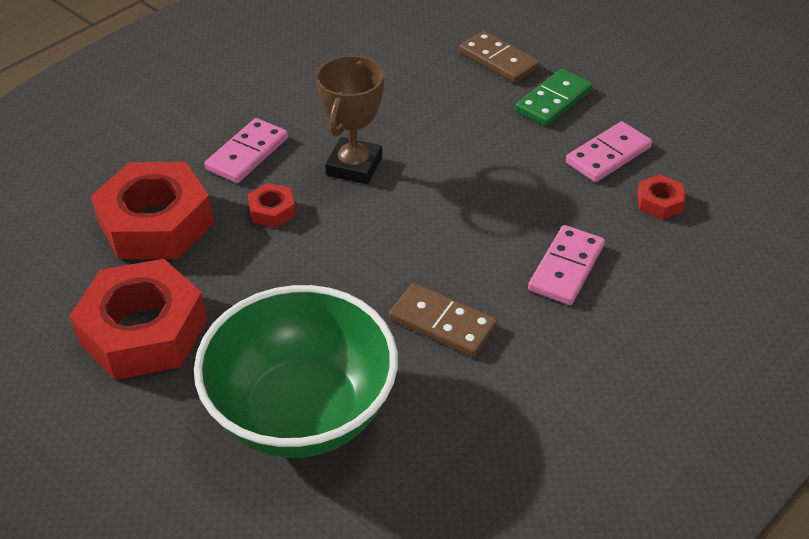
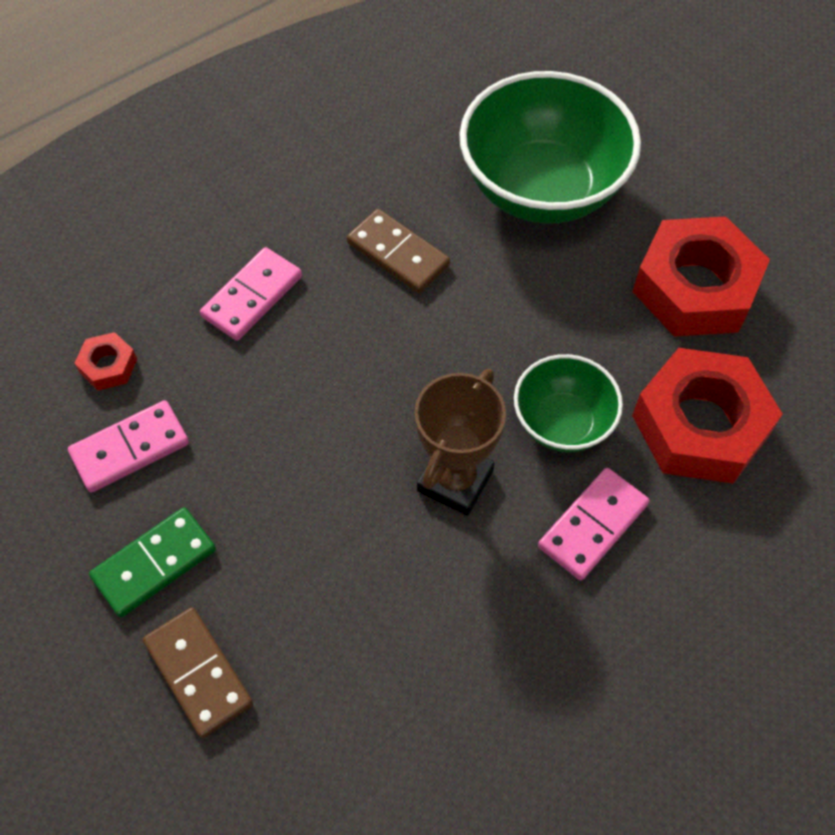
camera: 170 degrees left, 15 degrees up
(272, 211) = (562, 423): red nut -> green bowl

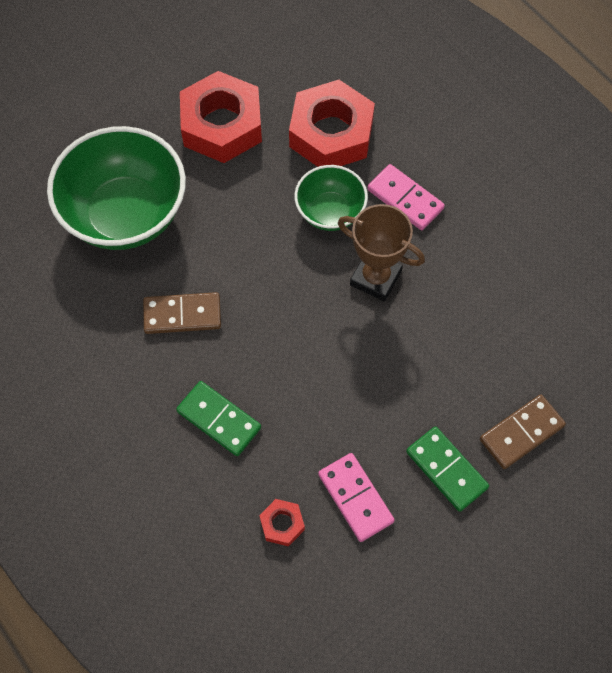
camera: 90 degrees left, 5 degrees up
(252, 296) = (219, 420): pink domino -> green domino
(398, 254) = (182, 315): brown domino -> brown domino turned 45 degrees clockwise

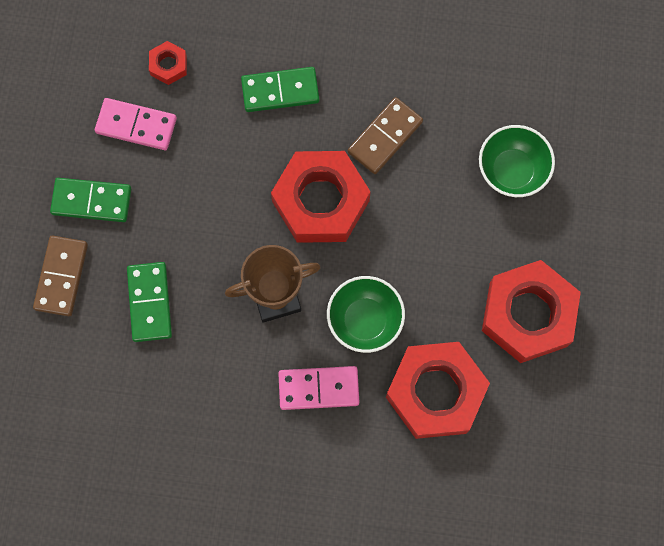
camera: 135 degrees right, 10 degrees up
(126, 214) = (512, 171): green bowl -> green bowl, size x0.54
(276, 313) = (320, 201): none -> red nut
(470, 354) = (150, 302): none -> green domino

